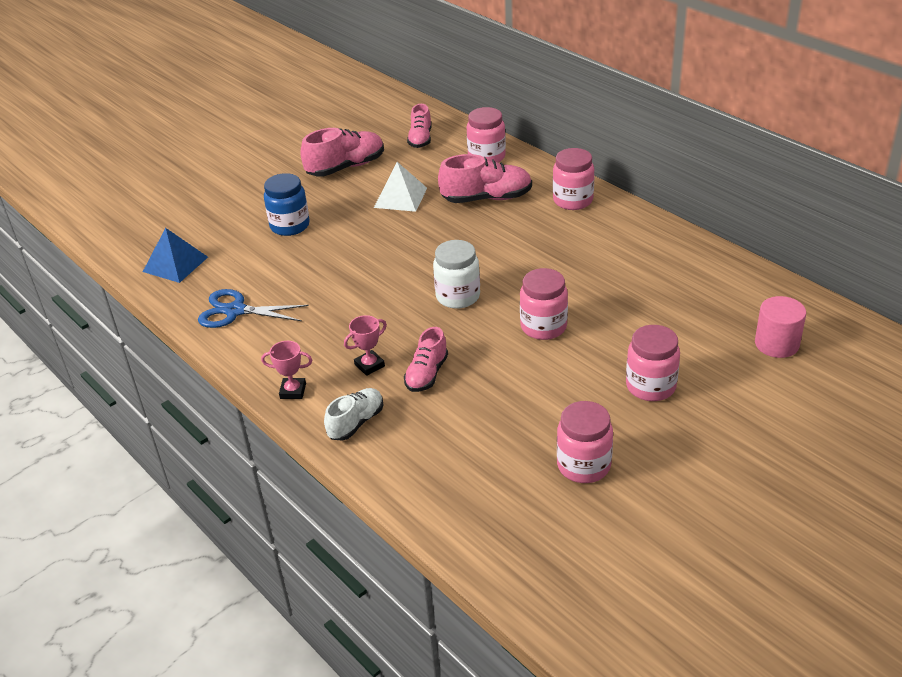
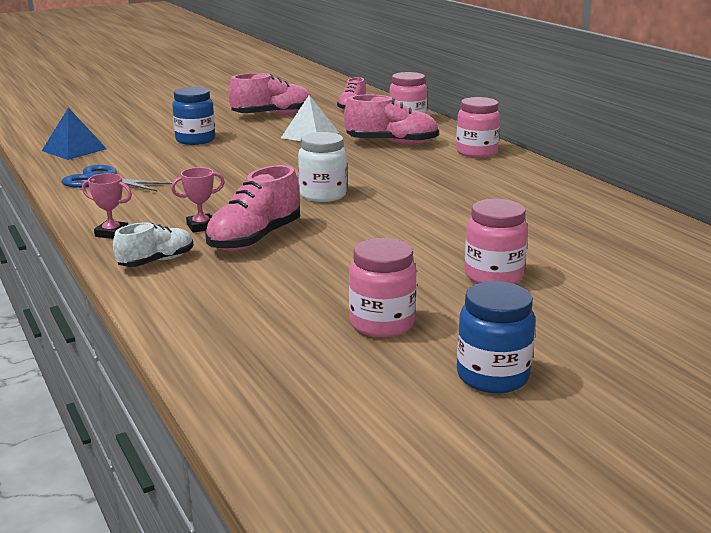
camera: 10 degrees right, 15 degrees down
(427, 374) = (254, 239): pink shoe -> pink shoe, size x1.57
(543, 327) = (398, 223): pink jar -> none
(690, 509) = (492, 376): none -> blue jar
(776, 344) = (656, 264): pink cylinder -> none

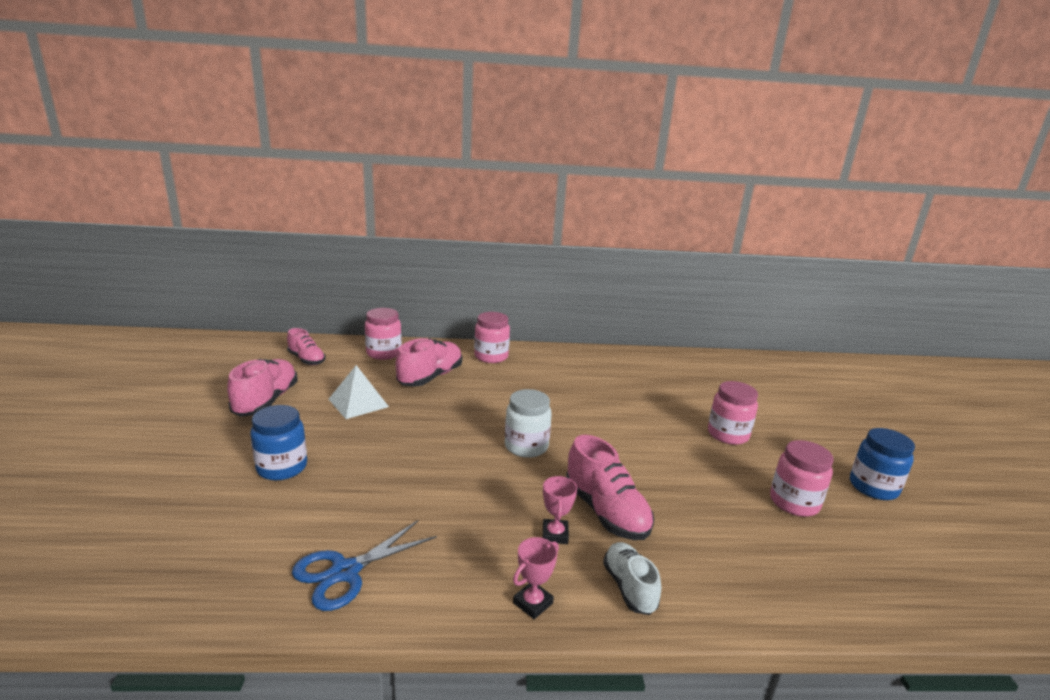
camera: 65 degrees left, 0 degrees up
(74, 149) = (185, 571): blue pyramid -> none

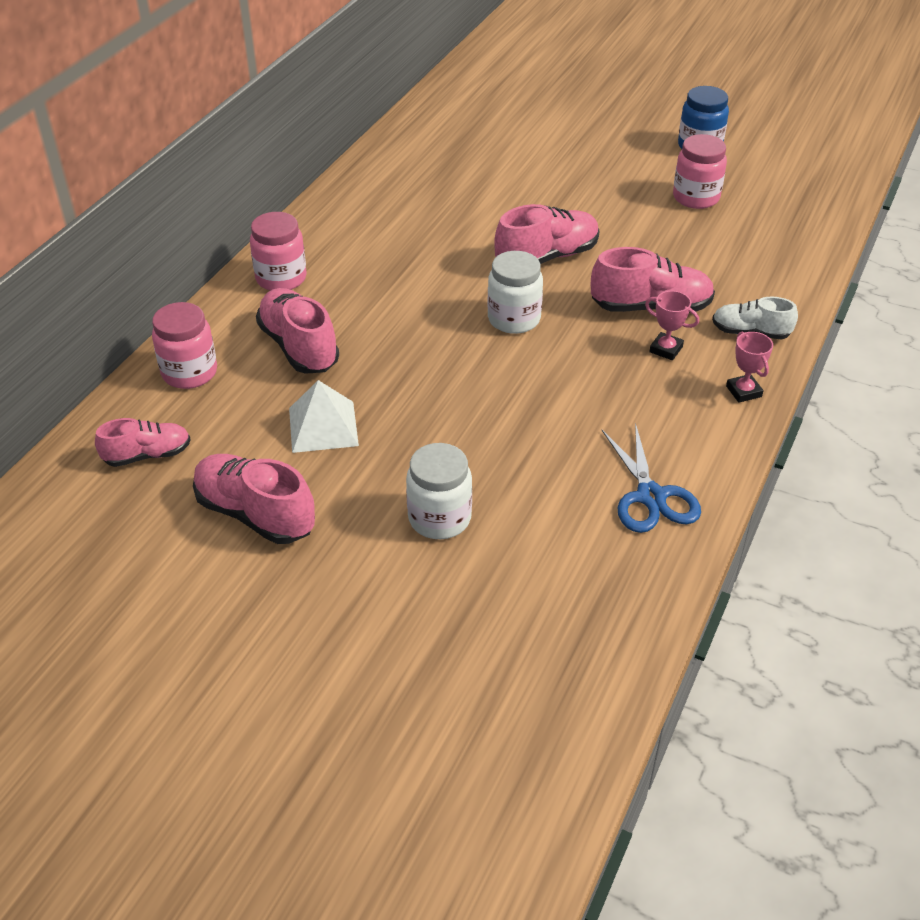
camera: 60 degrees left, 20 degrees up
(282, 467) = (439, 518): blue jar -> white jar
(616, 443) = (547, 257): none -> pink shoe
(728, 435) = (576, 181): pink jar -> none

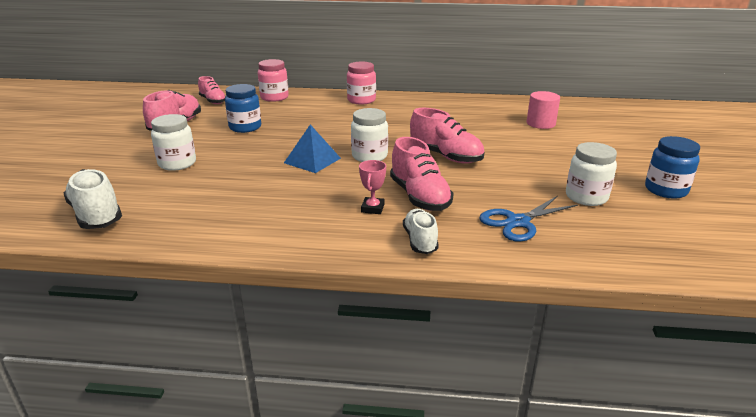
camera: 70 degrees right, 15 degrees down
(299, 347) = (307, 113): pink shoe -> none
(323, 426) = (245, 127): white pyramid -> blue jar
(484, 154) = (540, 123): none -> pink cylinder
(500, 373) = (312, 160): none -> blue pyramid
(588, 613) = (96, 215): none -> white shoe
(650, 496) = (207, 222): blue scissors -> blue scissors (518, 222)
(696, 197) = (586, 197): pink jar -> white jar
(743, 391) = (340, 245): pink trophy -> none

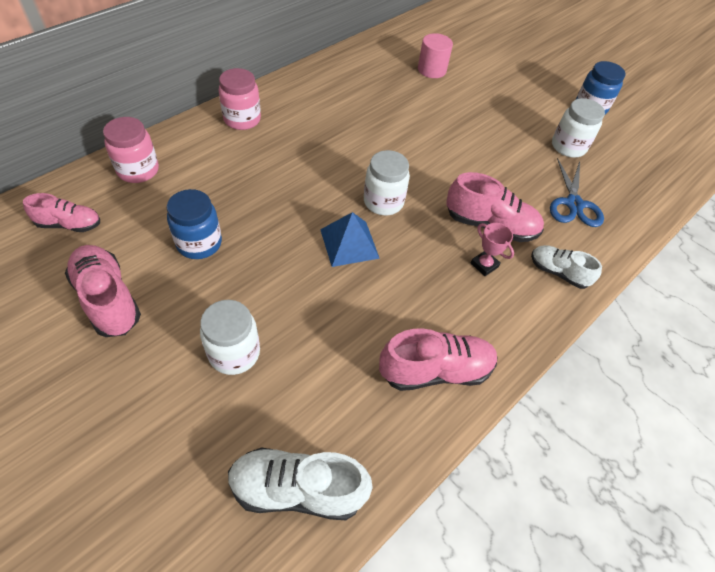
camera: 55 degrees left, 25 degrees up
(445, 156) = (434, 160): pink shoe -> pink shoe (435, 370)

